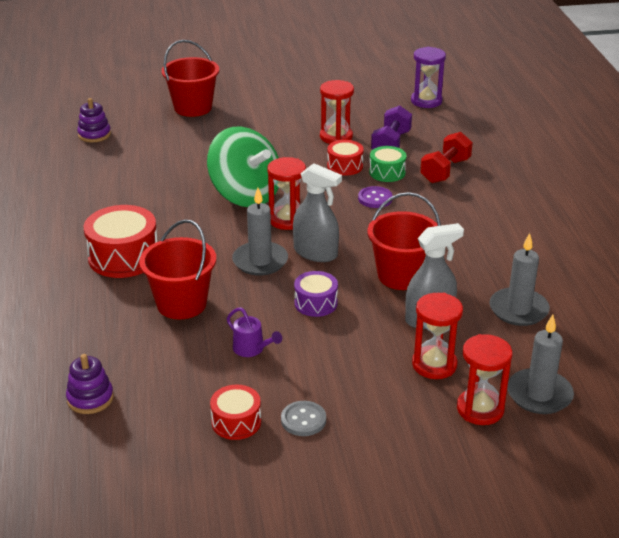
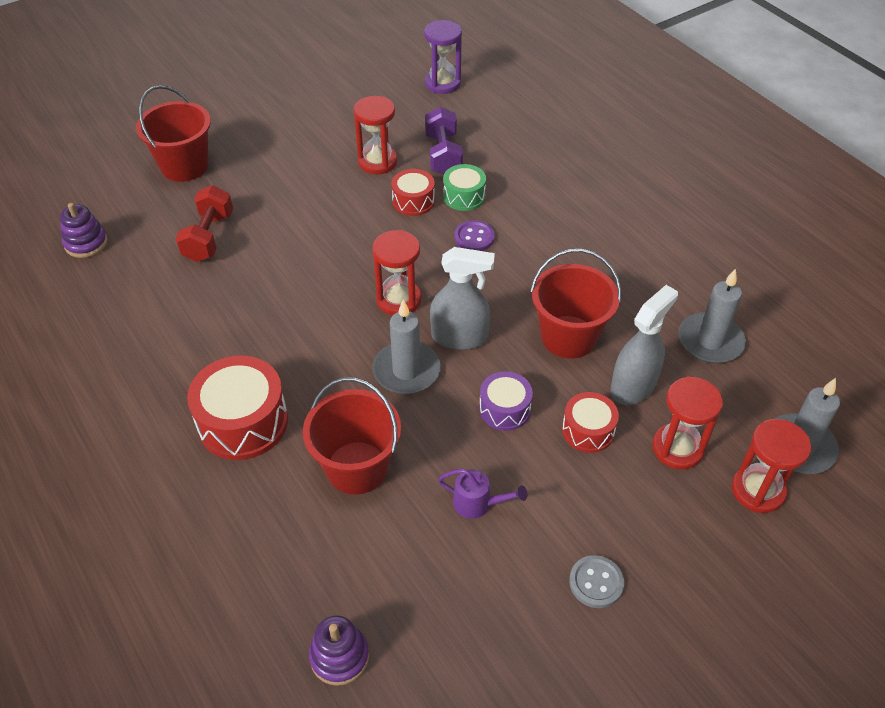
camera: 25 degrees left, 15 degrees up
(236, 422) = (527, 617): red drum -> red drum (588, 430)
(245, 195) = (329, 279): green spinning top -> none
(445, 171) = (522, 175): red dumbbell -> red dumbbell (209, 237)

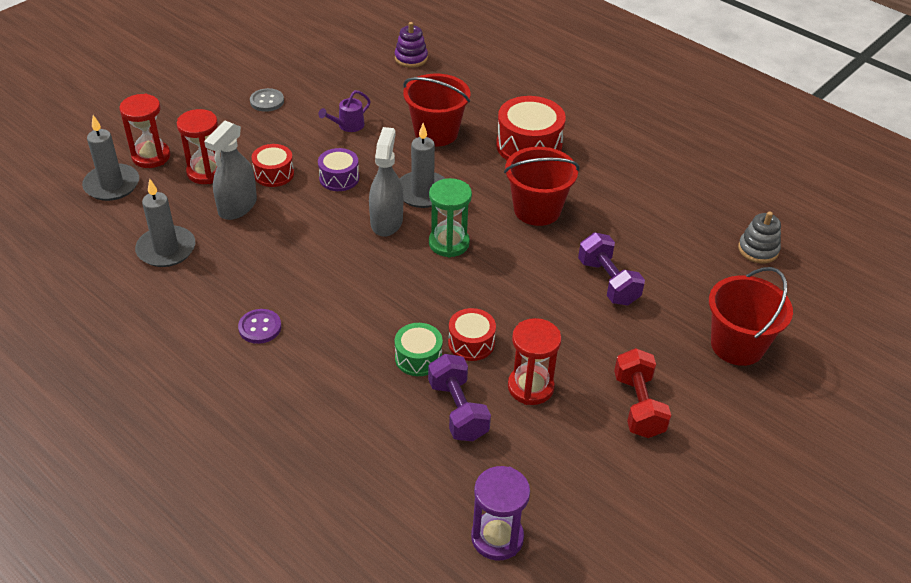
camera: 165 degrees right, 5 degrees down
(86, 243) = (758, 250): purple stacking toy -> grey stacking toy
(209, 237) = (652, 272): red dumbbell -> red dumbbell (638, 406)
(258, 234) = (608, 282): none -> purple dumbbell
(398, 300) = (449, 243): red hourglass -> green hourglass
(459, 337) = (386, 222): grey spray bottle -> grey spray bottle turned 105 degrees clockwise
(474, 237) = (395, 312): purple button -> purple button (260, 327)
(478, 504) = (347, 126): purple watering can -> purple watering can turned 45 degrees counterclockwise
(568, 337) = (292, 235): red bucket -> red bucket (537, 210)

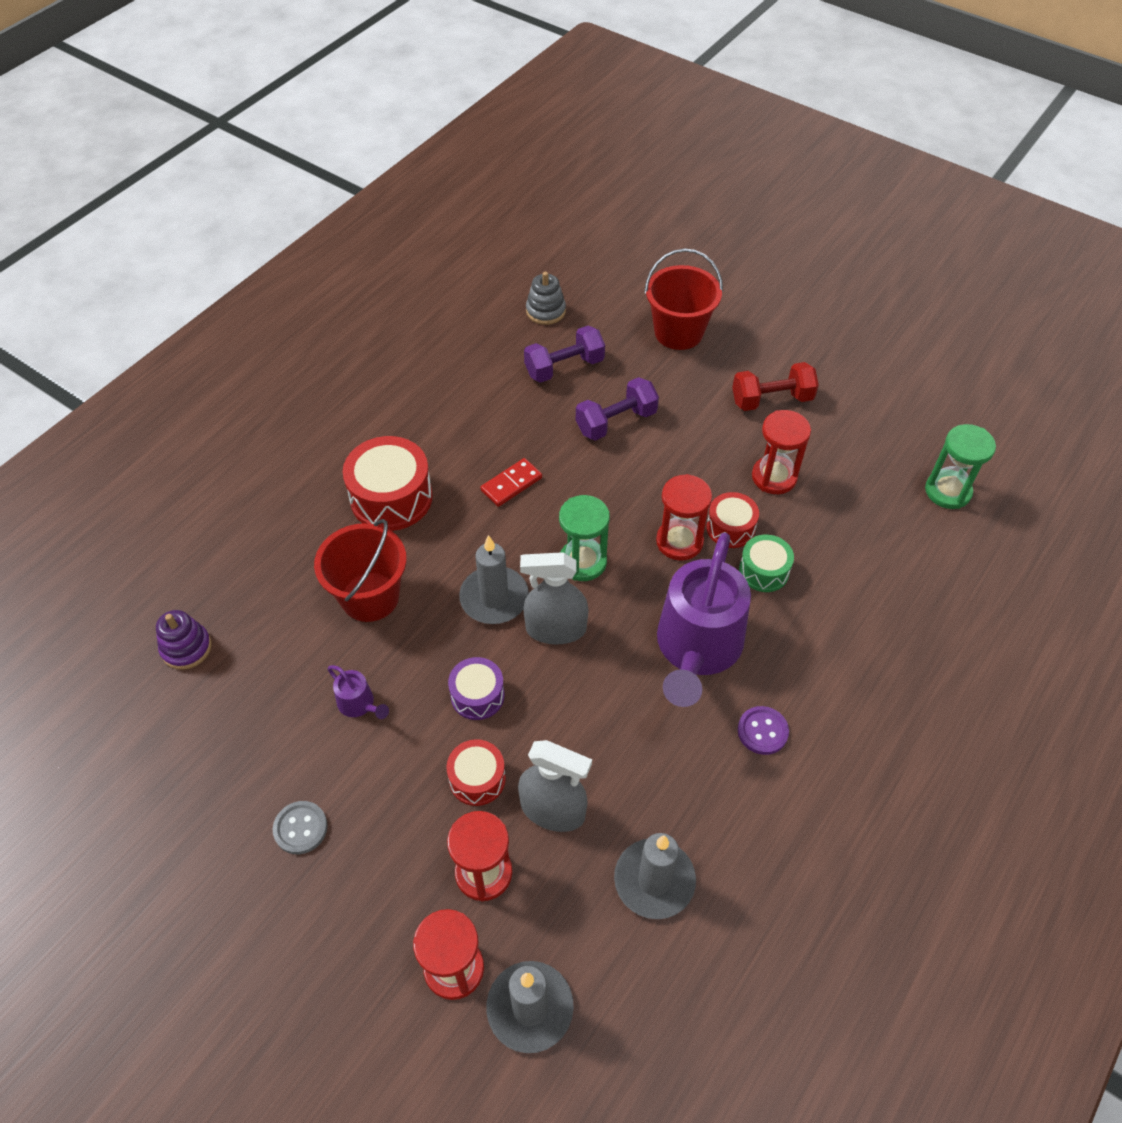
camera: 95 degrees left, 10 degrees up
(346, 300) = (696, 650): none -> purple watering can
(458, 410) = (820, 531): purple dumbbell -> purple dumbbell (564, 367)
(461, 305) = (679, 541): none -> red hourglass
(497, 537) = (947, 491): purple hourglass -> green hourglass
(537, 210) = (511, 484): red bucket -> red domino

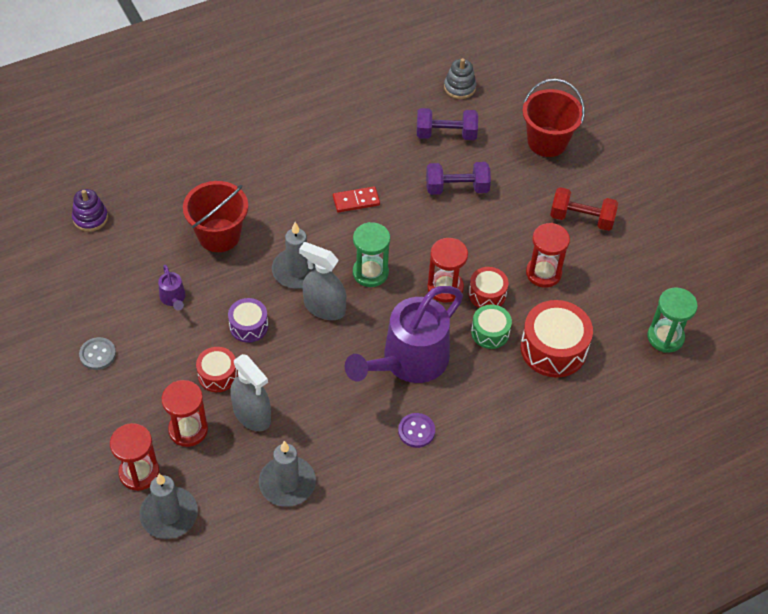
camera: 25 degrees right, 0 degrees up
(391, 497) = (271, 176): red drum -> red drum (553, 349)

